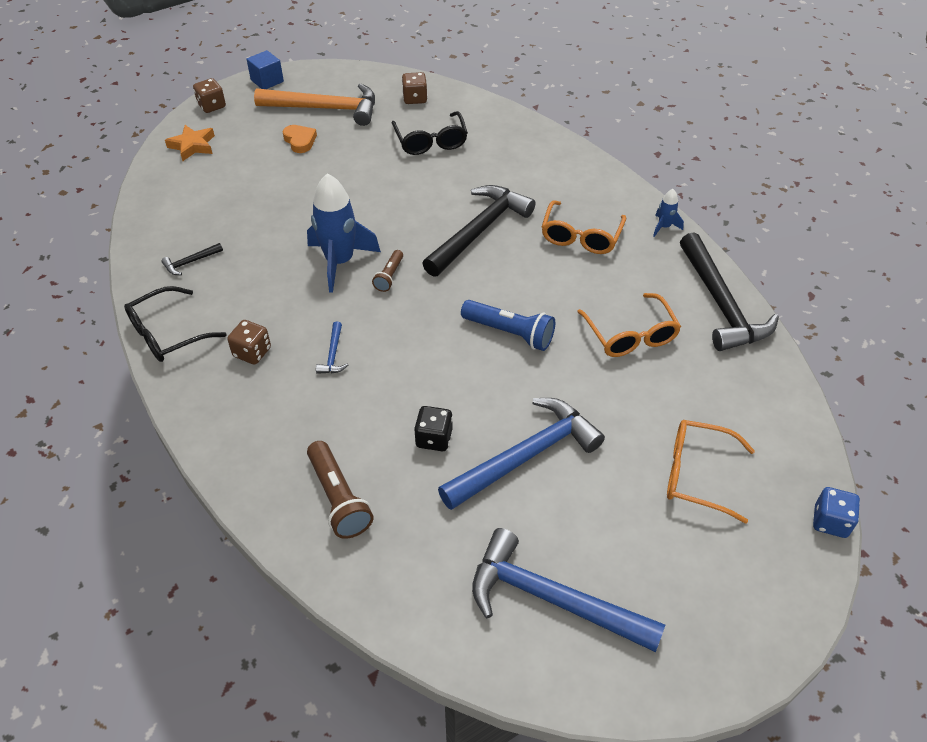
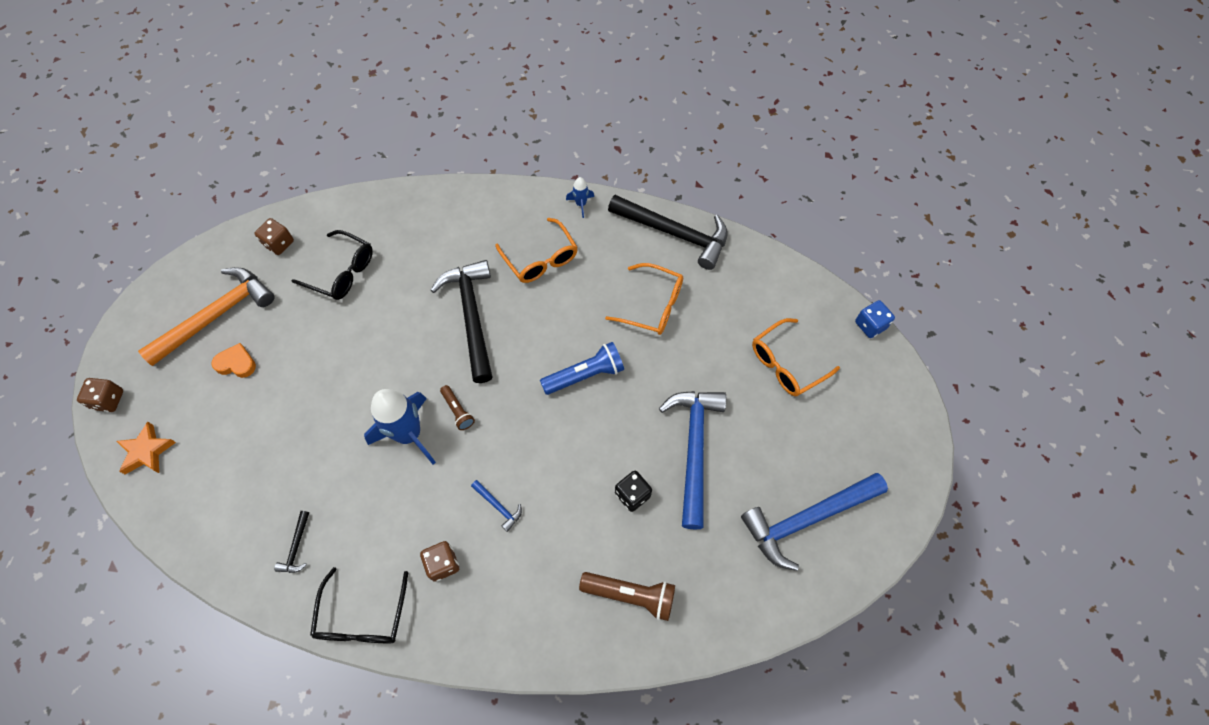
camera: 50 degrees left, 15 degrees up
(267, 81) = (125, 333): blue cube -> none

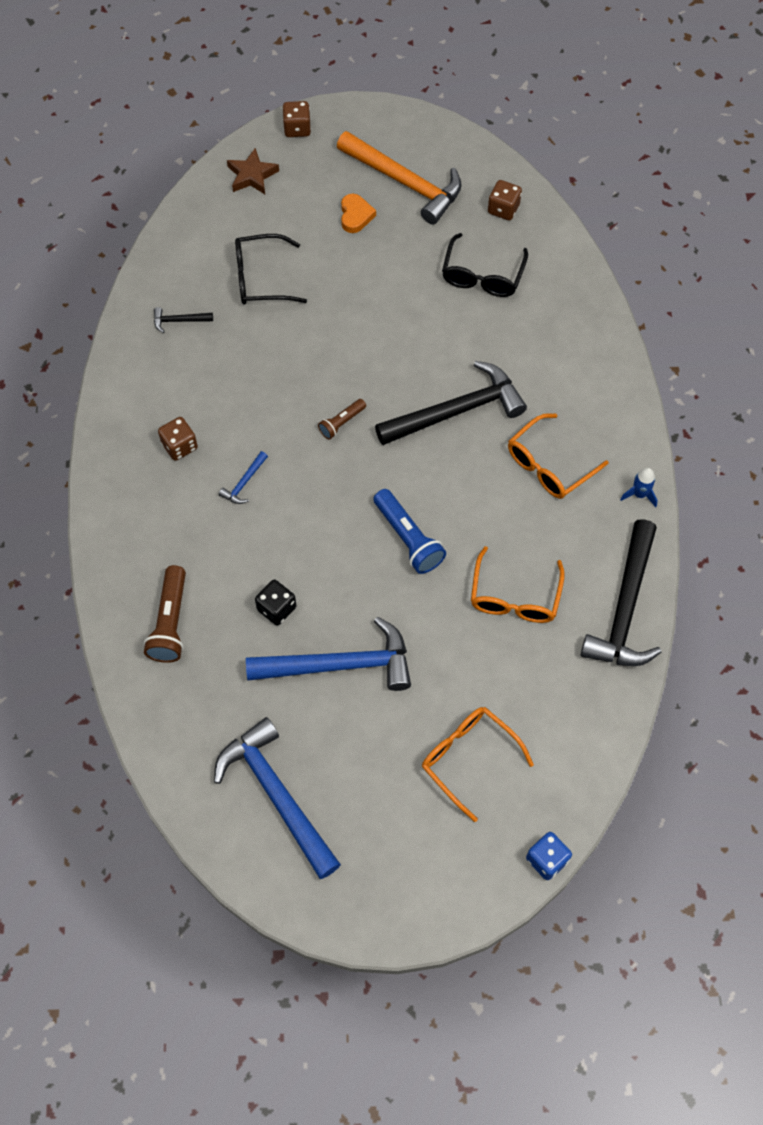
camera: 80 degrees right, 0 degrees up
(147, 451) = (252, 175): orange star -> brown star
(362, 617) = (121, 391): black glasses -> black glasses (261, 278)
(409, 434) = (307, 385): blue rocket -> none

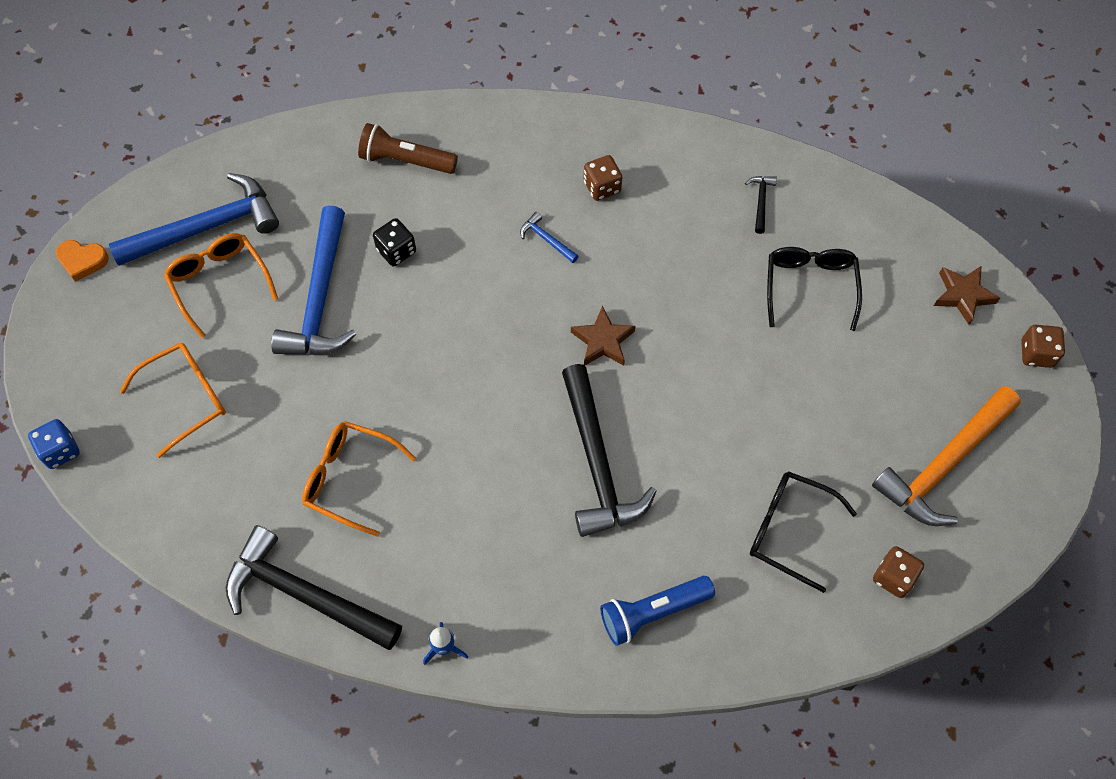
camera: 100 degrees right, 0 degrees up
(341, 423) = (603, 341): brown flashlight -> brown star
(355, 216) = (894, 399): orange heart -> orange heart (82, 261)
(408, 538) = (445, 384): blue flashlight -> blue flashlight (652, 612)
(549, 465) = (505, 551): orange glasses -> orange glasses (219, 282)

